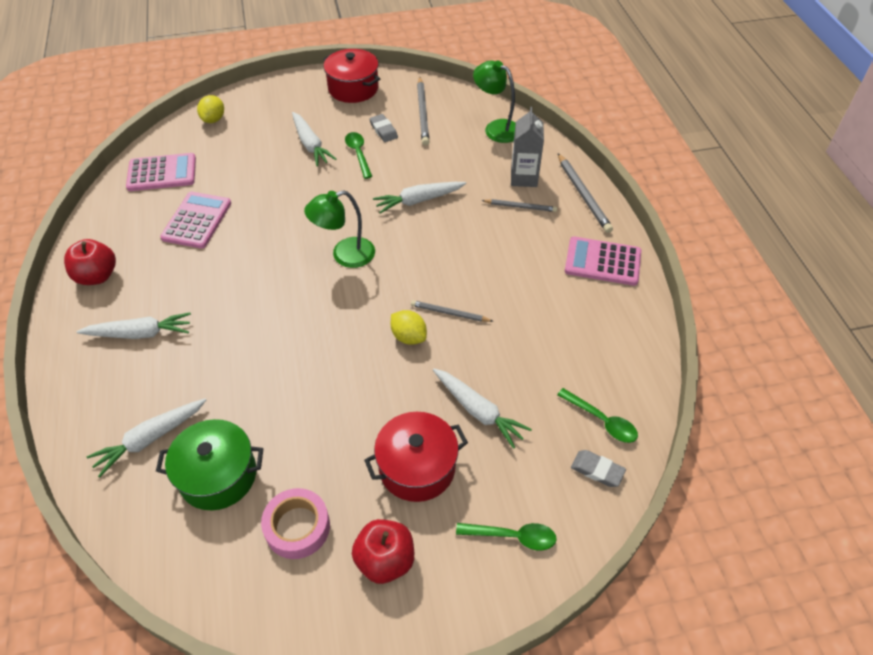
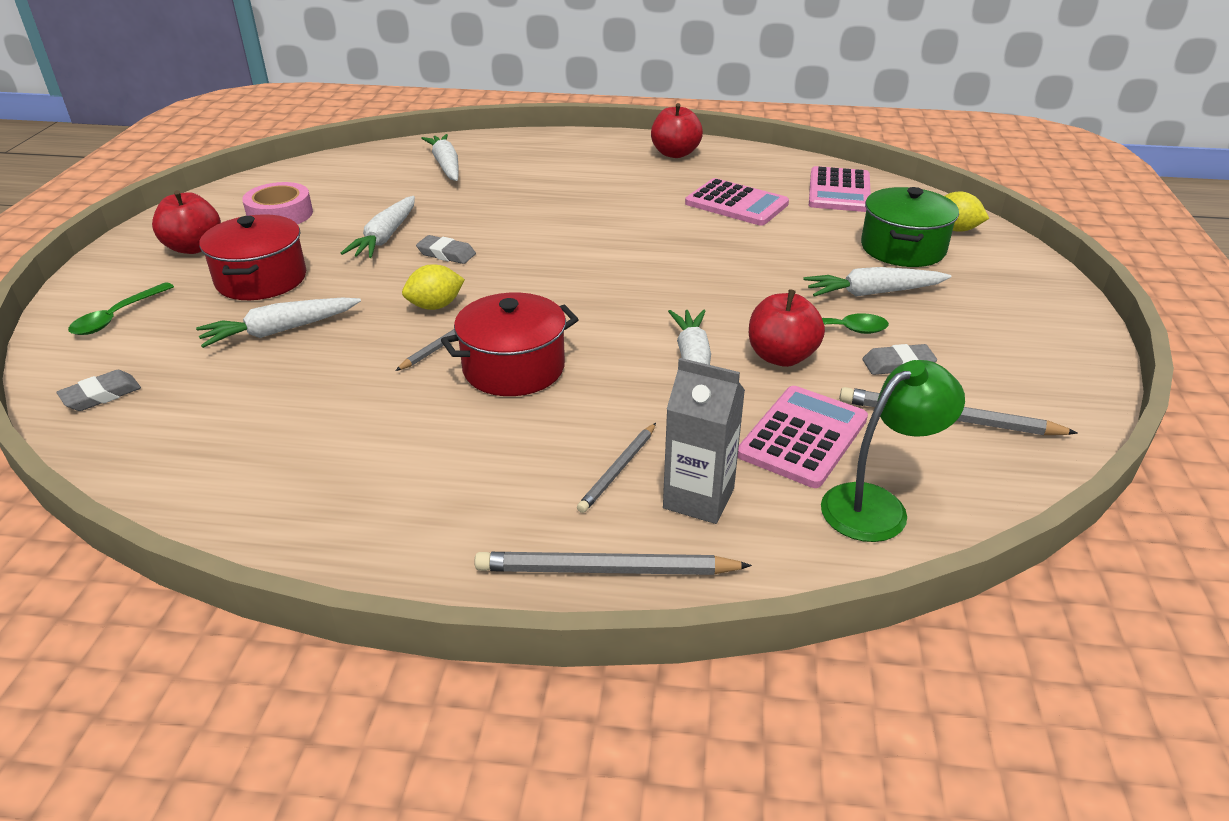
camera: 110 degrees right, 15 degrees down
(140, 333) = (578, 167): white carrot -> white carrot (385, 237)
(218, 475) = (374, 188): green pot -> green pot (903, 248)
(332, 362) = (446, 254): none -> grey eraser
(345, 255) = (612, 285): green lamp -> none
(353, 88) = (1040, 355): red pot -> red pot (514, 368)
(395, 170) = (781, 357): none -> red apple
(601, 421) = (153, 421): green spoon -> none
(602, 262) = (414, 530): pink calculator -> pink calculator (803, 437)

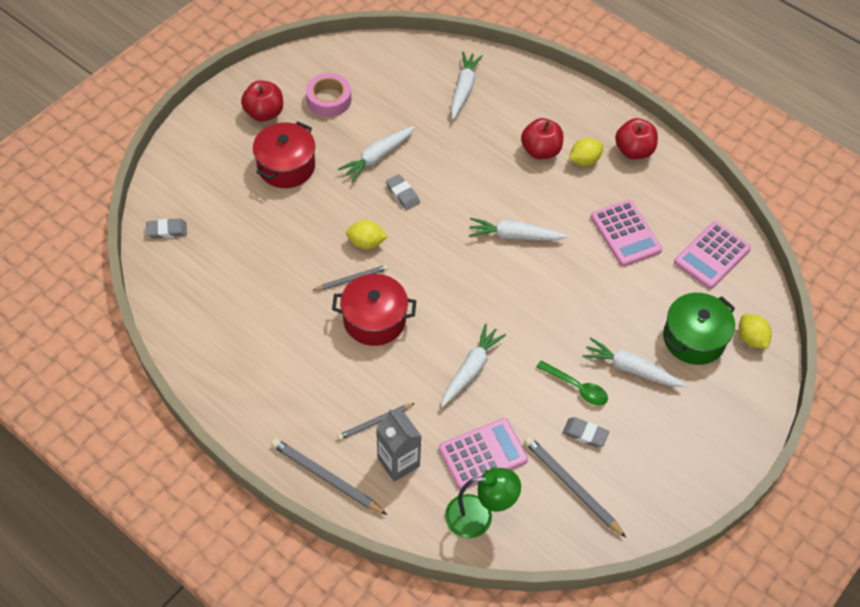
camera: 30 degrees right, 20 degrees up
(117, 317) = (198, 164): green spoon -> none
(280, 331) = (273, 221): white carrot -> white carrot (514, 236)
(633, 172) = (584, 160): none -> yellow lemon
(781, 357) = (524, 391): red apple -> red apple (540, 151)

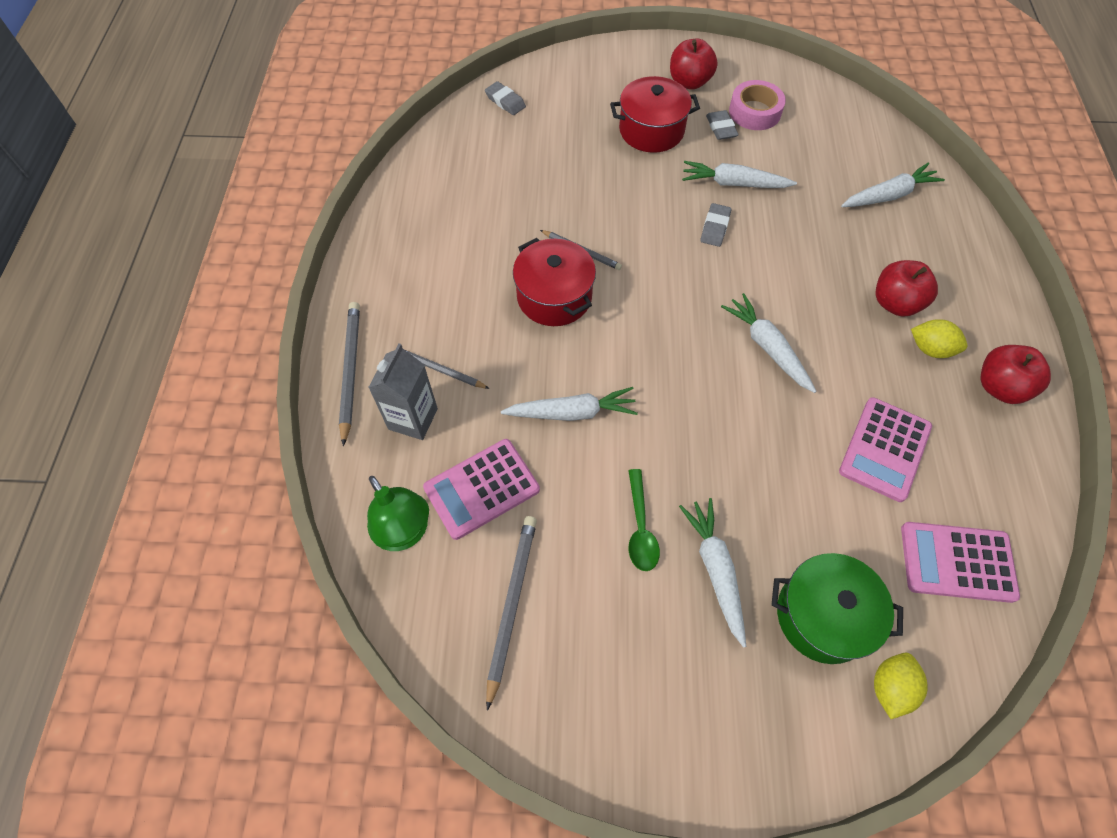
camera: 55 degrees right, 5 degrees up
(366, 243) = (631, 236): yellow lemon -> none
(483, 454) = (481, 488): pink calculator -> pink calculator turned 120 degrees clockwise
(585, 434) = (589, 575): grey eraser -> grey eraser (721, 128)

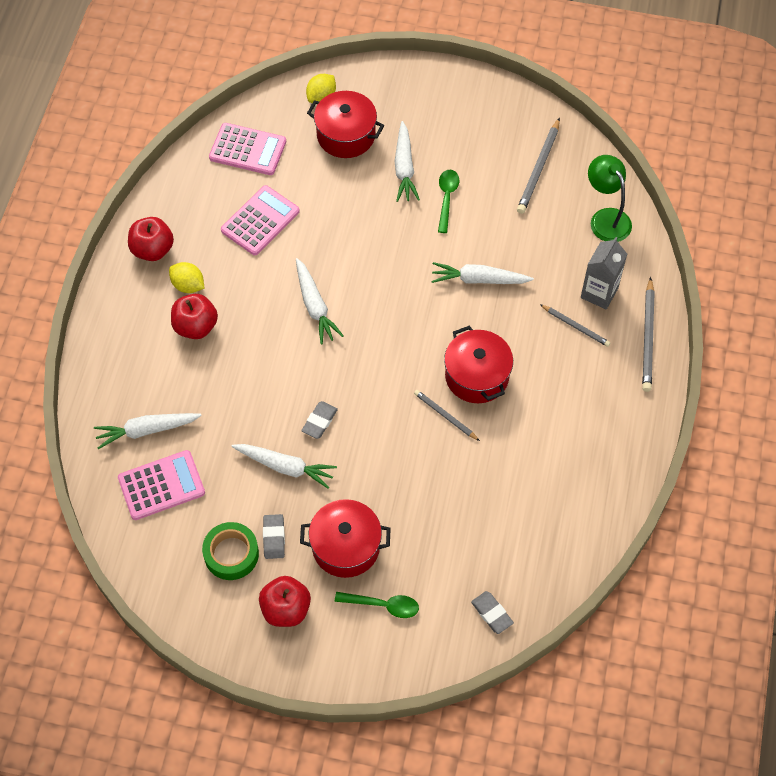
camera: 170 degrees left, 0 degrees up
(481, 488) = (551, 238): pink calculator -> pink calculator (161, 485)
(604, 95) = (383, 605): none -> green spoon
(754, 112) = (231, 554): pink tape -> green tape
(823, 616) = (346, 135): green pot -> red pot

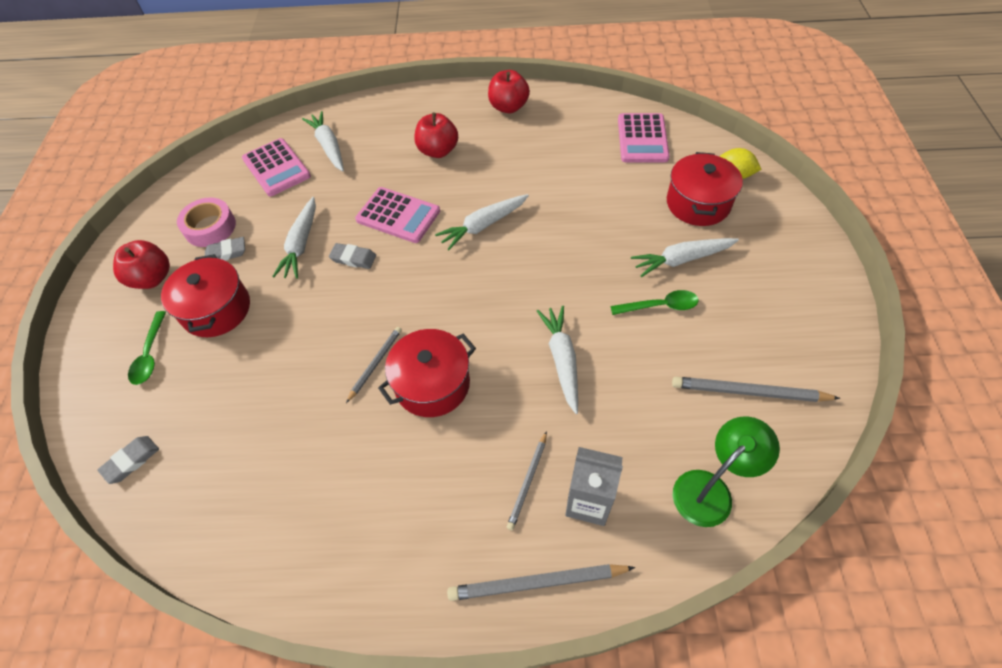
camera: 80 degrees right, 5 degrees down
(188, 285) = (479, 136): yellow lemon -> none
(231, 554) = (210, 227): green tape -> pink tape
(260, 221) = (566, 165): pink calculator -> pink calculator (398, 215)

